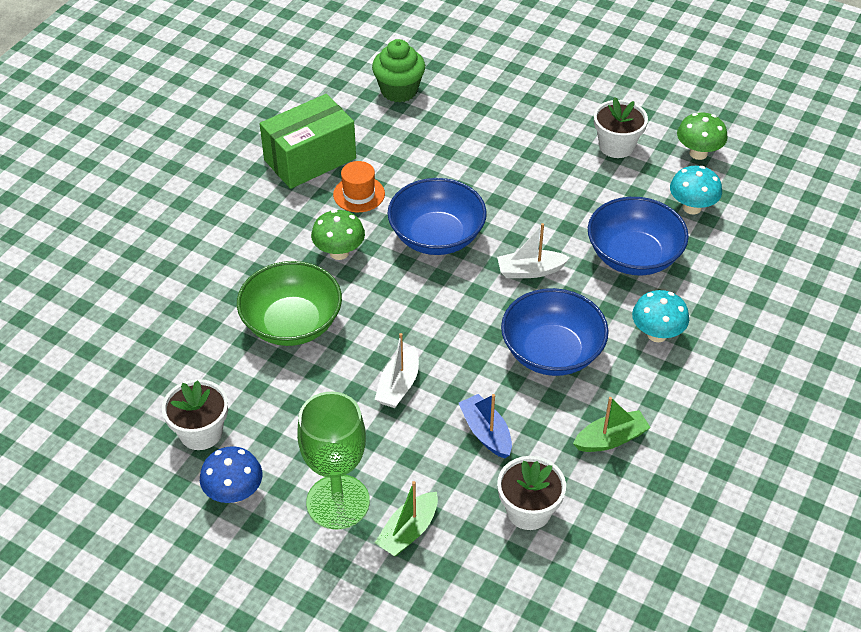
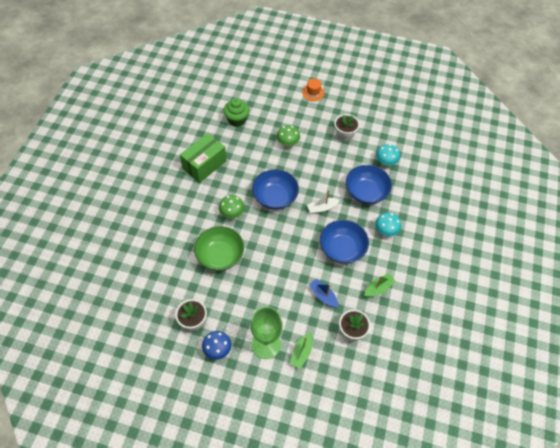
camera: 15 degrees left, 10 degrees up
(359, 194) = (233, 180): orange hat -> orange hat (313, 93)
(398, 385) = (278, 279): white boat -> none
(698, 153) = (382, 133): green mushroom -> green mushroom (287, 143)

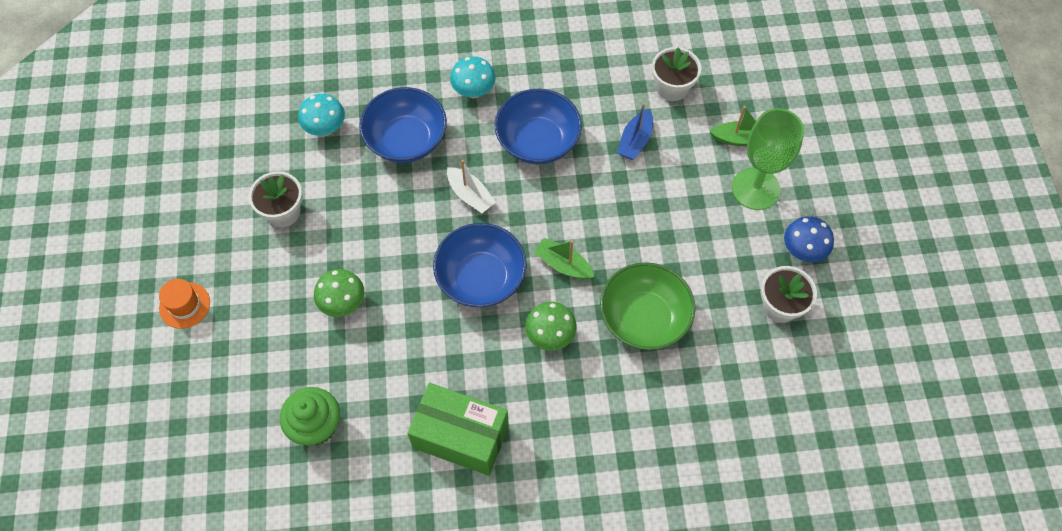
camera: 110 degrees left, 5 degrees up
(378, 288) = (583, 74): green boat -> green boat (563, 264)

